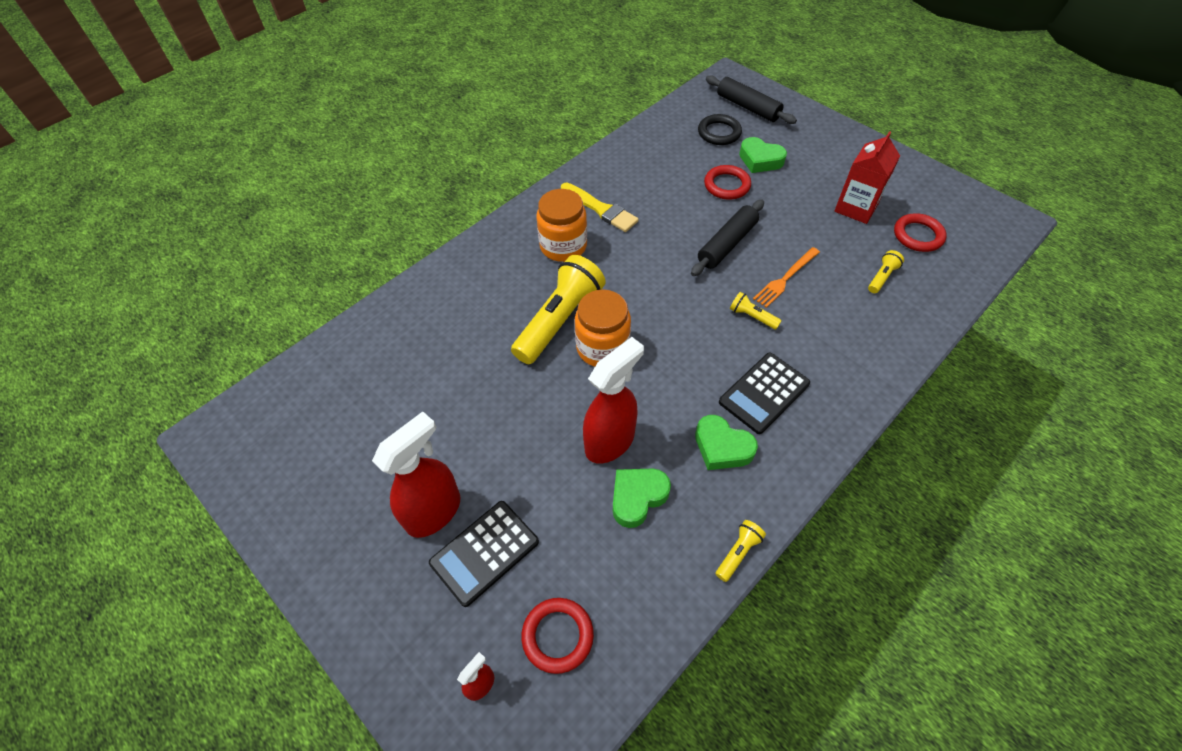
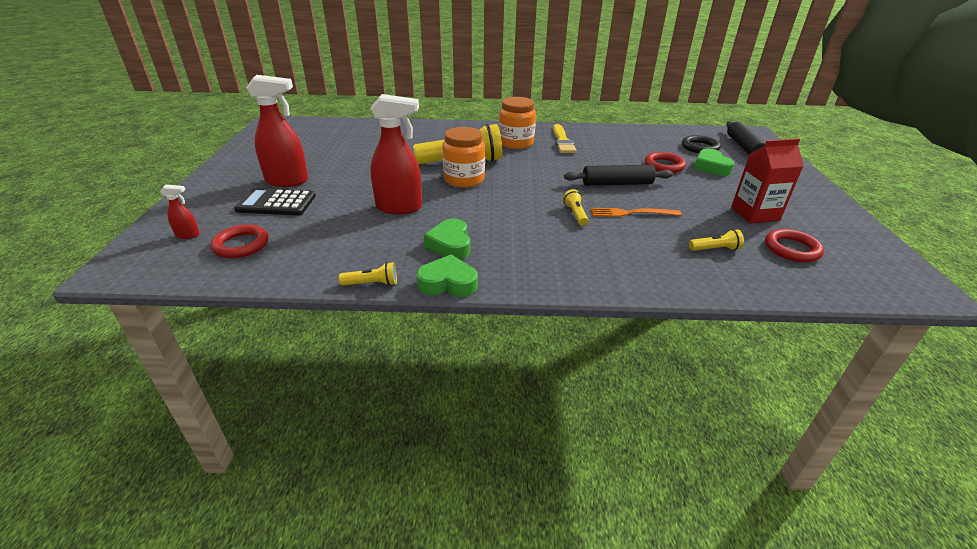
camera: 45 degrees right, 20 degrees down
(637, 497) = (370, 231): green heart -> green heart (448, 283)
(764, 393) = (519, 242): black calculator -> none

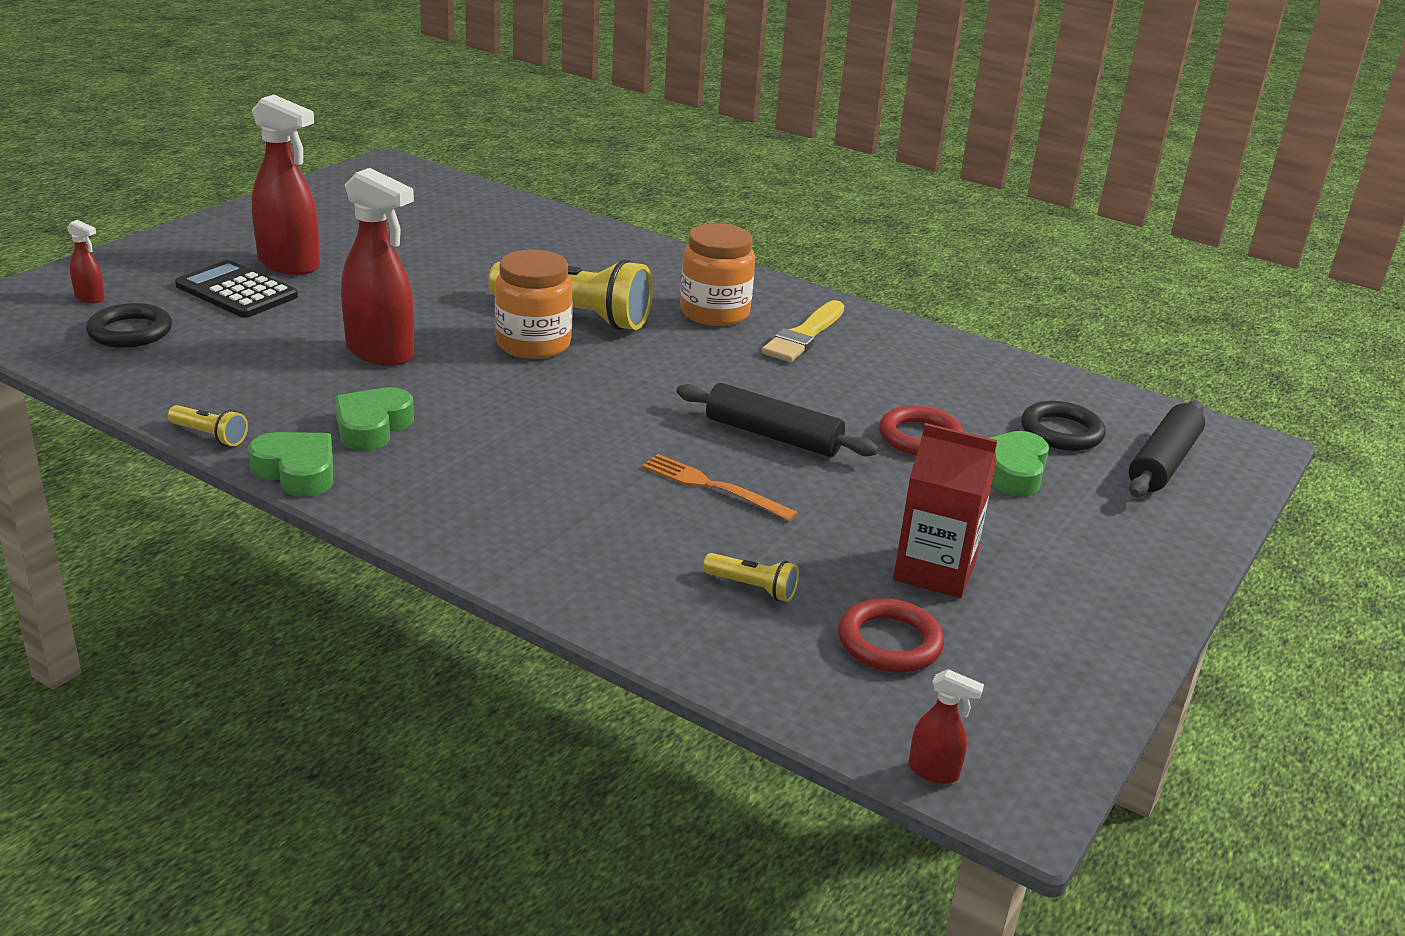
camera: 30 degrees right, 5 degrees down
(241, 245) = (130, 332): red ring -> black ring
(575, 214) = (619, 454): yellow flashlight -> none
(894, 295) = (934, 772): none -> red spray bottle

